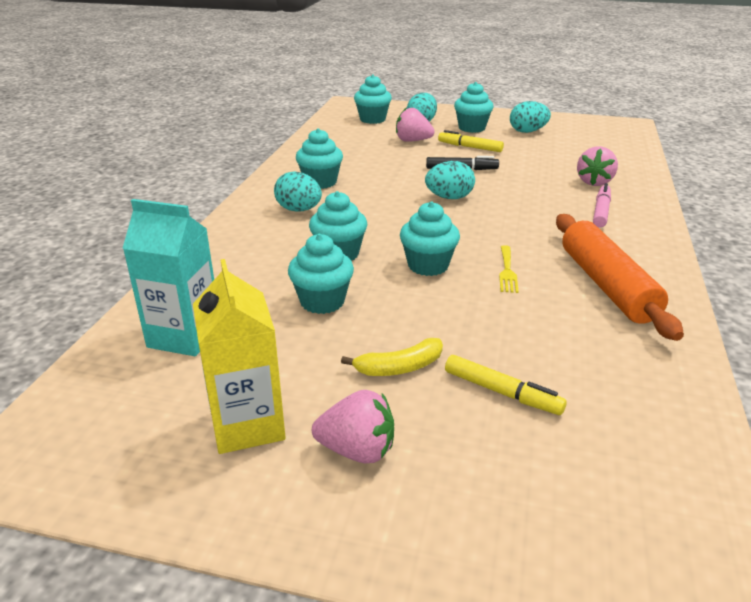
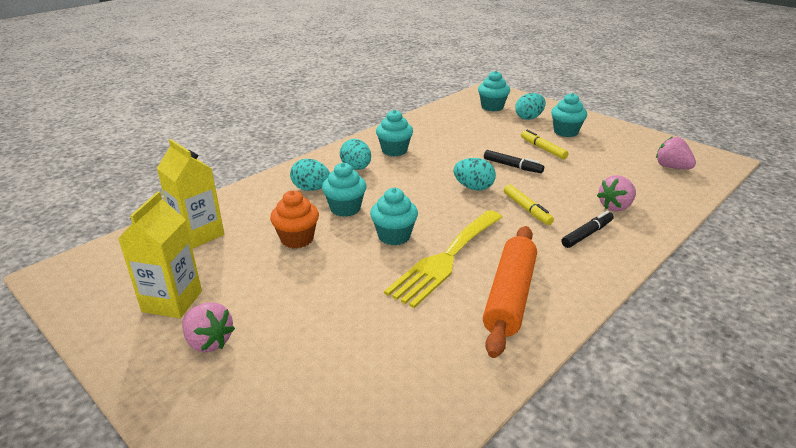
camera: 30 degrees right, 0 degrees up
(184, 336) = (199, 234): turquoise carton -> yellow carton
(322, 301) = (297, 239): turquoise cupcake -> orange cupcake
(399, 367) = (291, 300): yellow banana -> none
(412, 141) = (502, 132): pink strawberry -> pink strawberry (671, 167)
(502, 392) = (334, 343): yellow marker -> yellow marker (527, 209)
(507, 271) = (445, 259): yellow fork -> yellow fork, size x2.44
(527, 131) = (612, 146): turquoise egg -> turquoise egg (311, 189)
(601, 211) = (587, 234): pink marker -> black marker

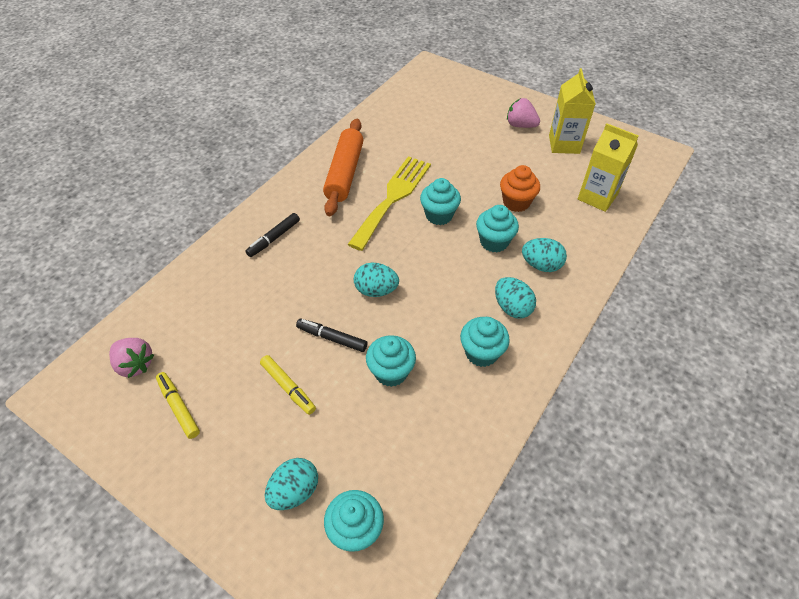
camera: 170 degrees right, 20 degrees up
(527, 209) = (323, 264): yellow marker -> yellow marker (179, 407)
(565, 132) = (244, 446): turquoise cupcake -> turquoise cupcake (391, 372)
(615, 207) = (234, 279): pink strawberry -> none

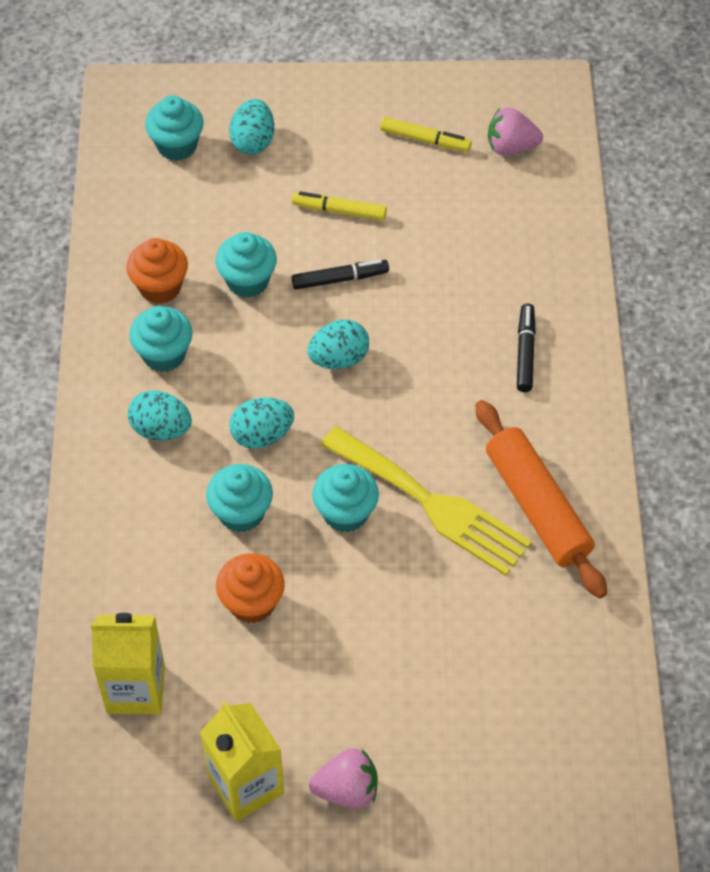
camera: 145 degrees right, 5 degrees up
(393, 198) = (432, 504): yellow fork -> yellow fork turned 45 degrees counterclockwise
(453, 403) = (160, 287): none -> orange cupcake
(541, 265) = (157, 512): turquoise egg -> turquoise egg (262, 435)

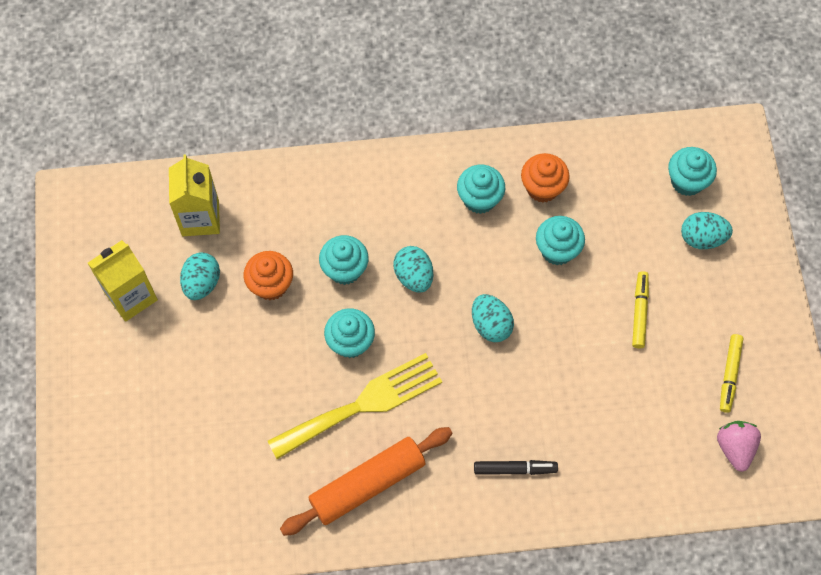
camera: 85 degrees right, 10 degrees up
(161, 429) = (412, 206): turquoise egg -> turquoise egg (202, 283)
(340, 279) = (569, 319): black marker -> none
(347, 789) = (129, 362): pink strawberry -> none
(432, 504) = (363, 404): yellow fork -> yellow fork turned 150 degrees counterclockwise

